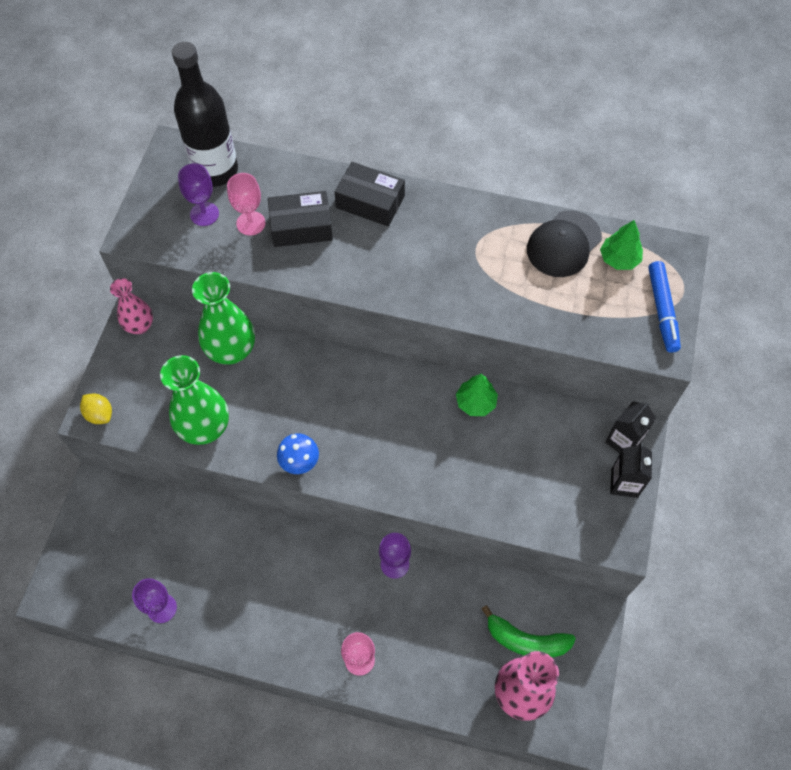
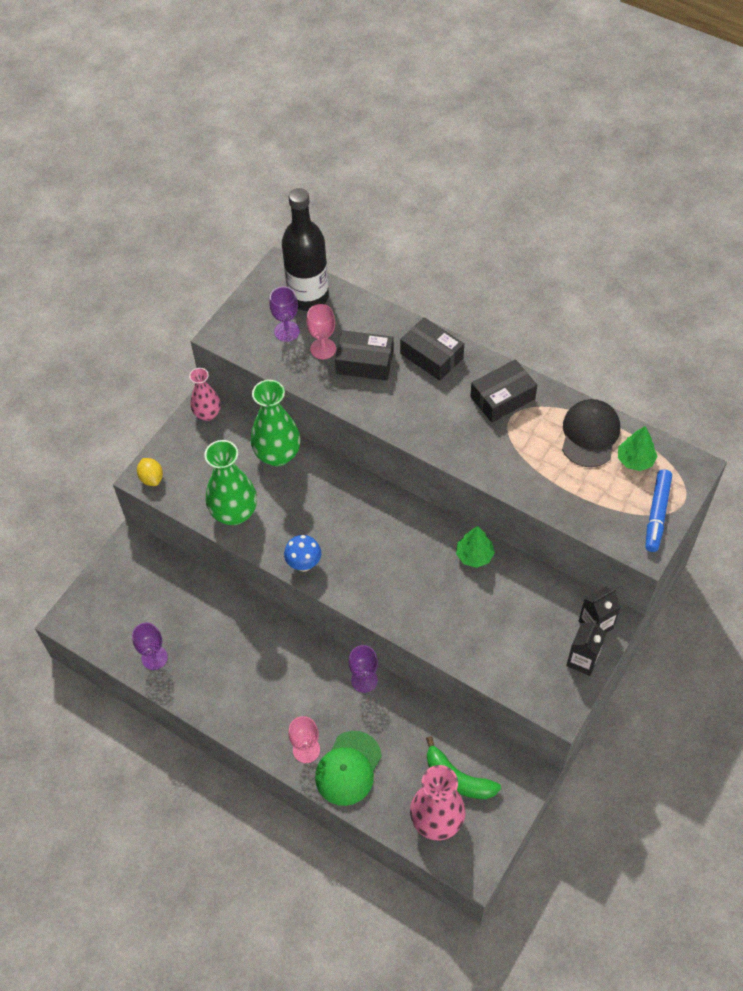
camera: 20 degrees right, 5 degrees down
(410, 666) = (348, 768): none -> green cap
(460, 228) = (502, 398): none -> black box
(563, 244) = (590, 434): black cap -> black cap turned 135 degrees clockwise

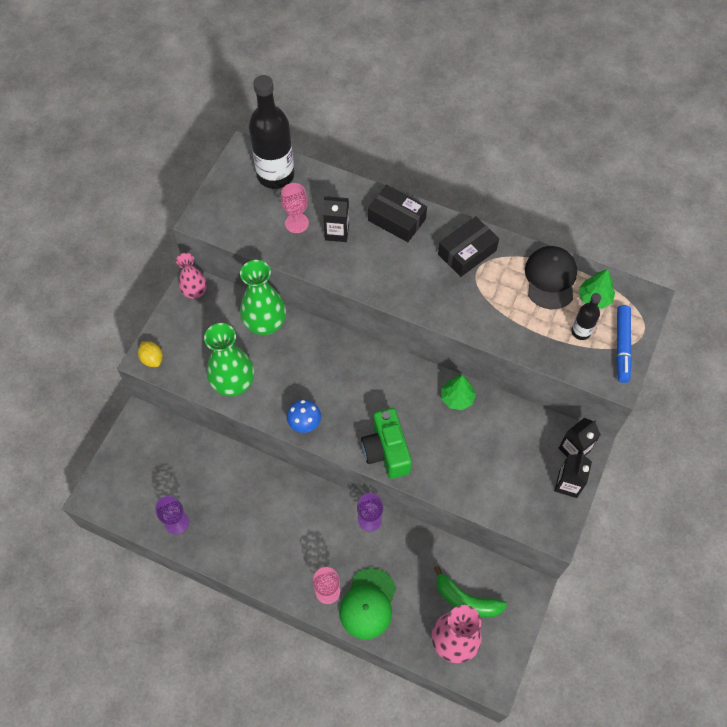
camera: 10 degrees left, 5 degrees up
(287, 331) = (260, 210): purple goblet -> none
(365, 362) = (337, 232): black box -> black carton
(387, 602) = (386, 451): none -> green camera
(614, 494) = (581, 332): none -> black bottle

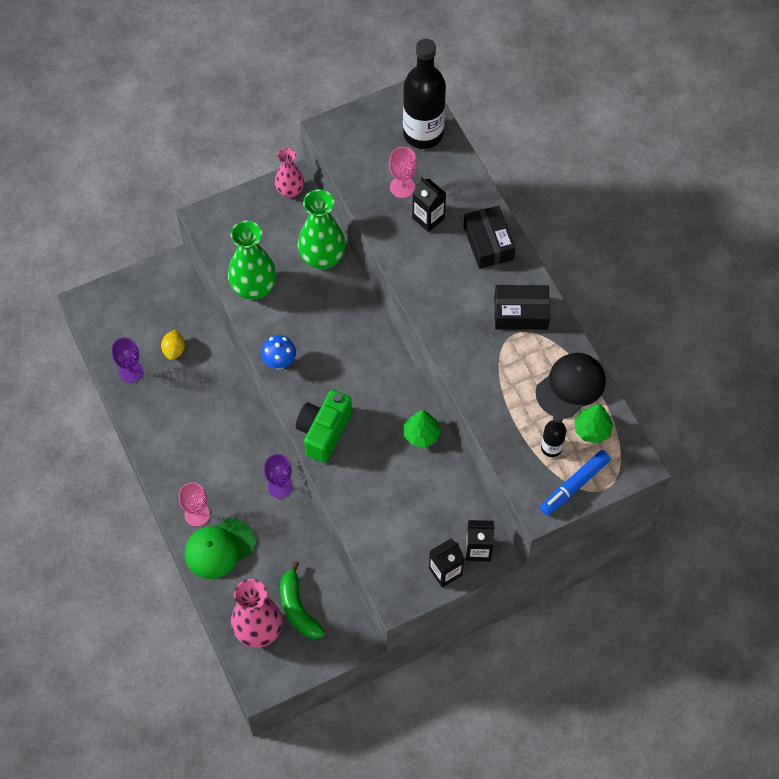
camera: 40 degrees right, 0 degrees up
(152, 359) = (209, 222): yellow lemon -> yellow lemon (174, 350)

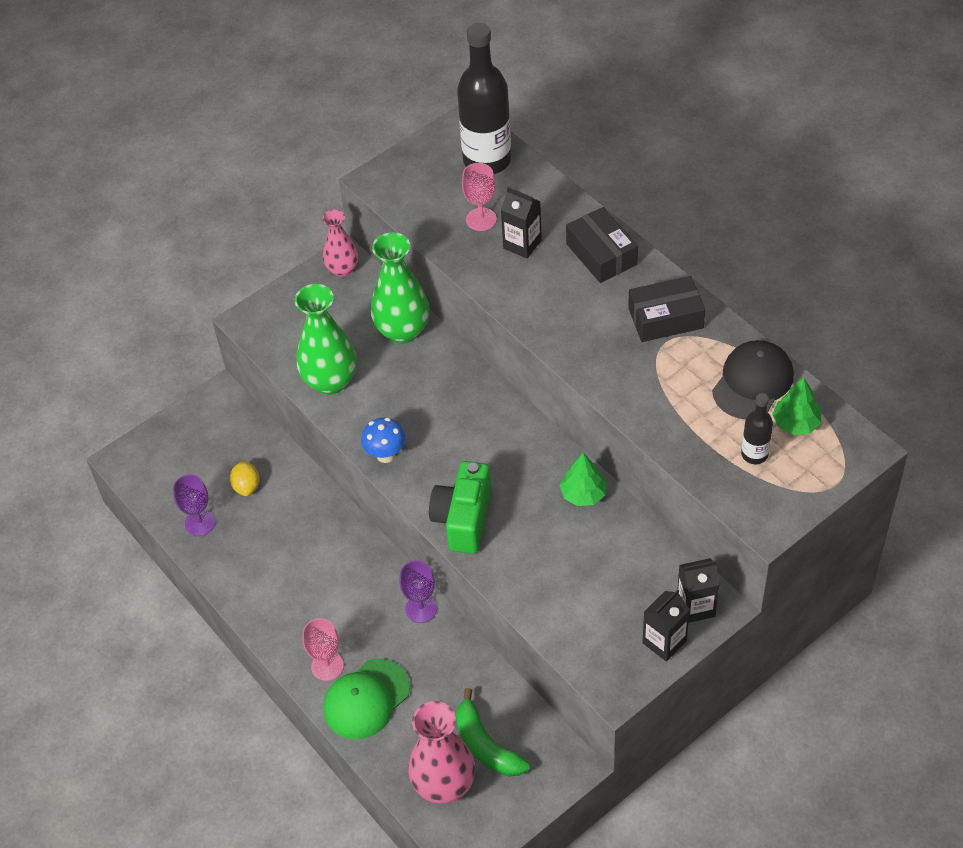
camera: 10 degrees left, 10 degrees down
(574, 485) = (797, 489): blue marker -> none

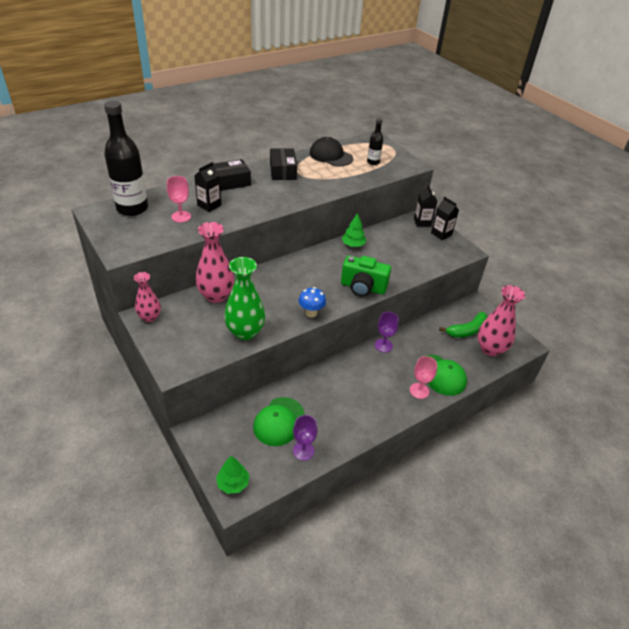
camera: 90 degrees left, 10 degrees down
(247, 486) = (279, 421): yellow lemon -> green cap
(402, 331) = (216, 295): green vase -> pink vase
(796, 423) = (357, 150): green tree -> green tree (233, 483)

